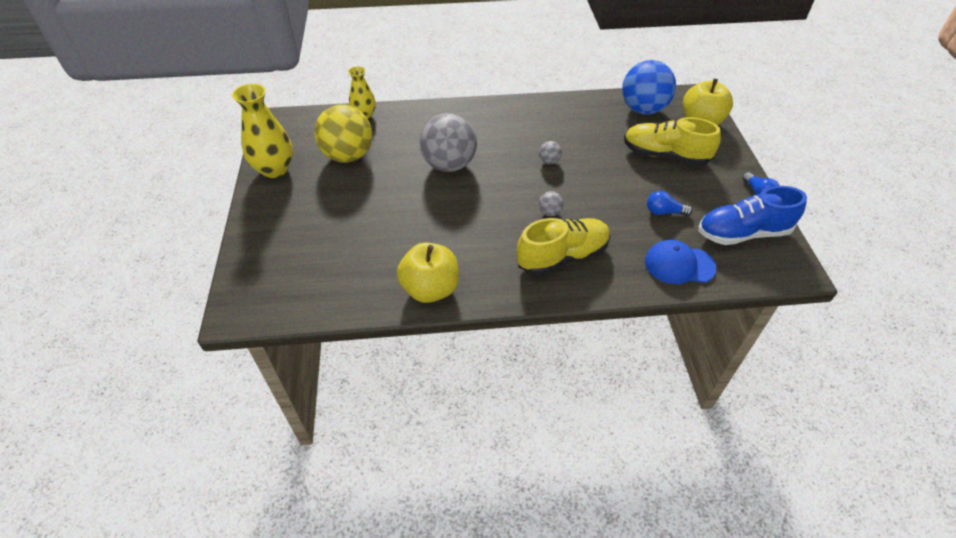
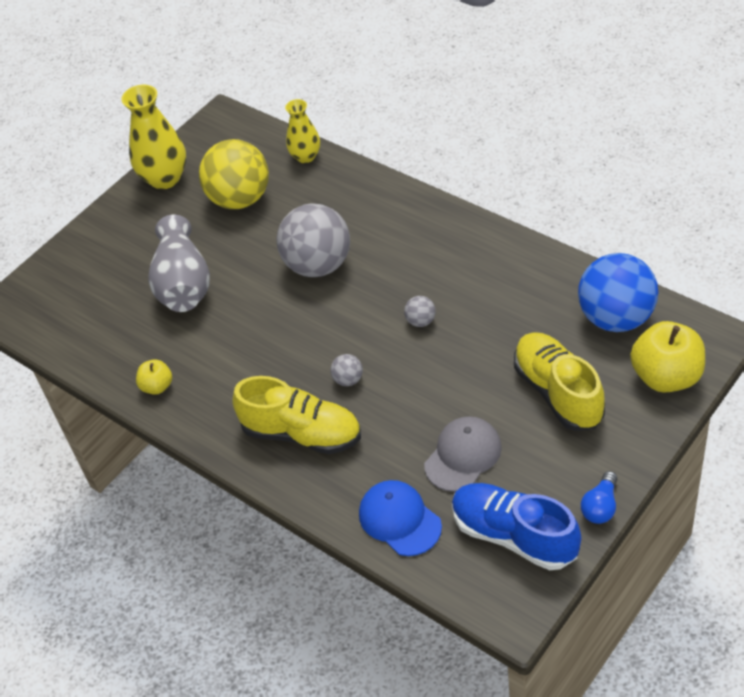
camera: 50 degrees right, 0 degrees up
(369, 220) = (183, 284): none -> grey vase
(430, 289) = (157, 386): yellow apple -> yellow apple, size x0.52
(664, 212) = (463, 456): blue light bulb -> grey cap

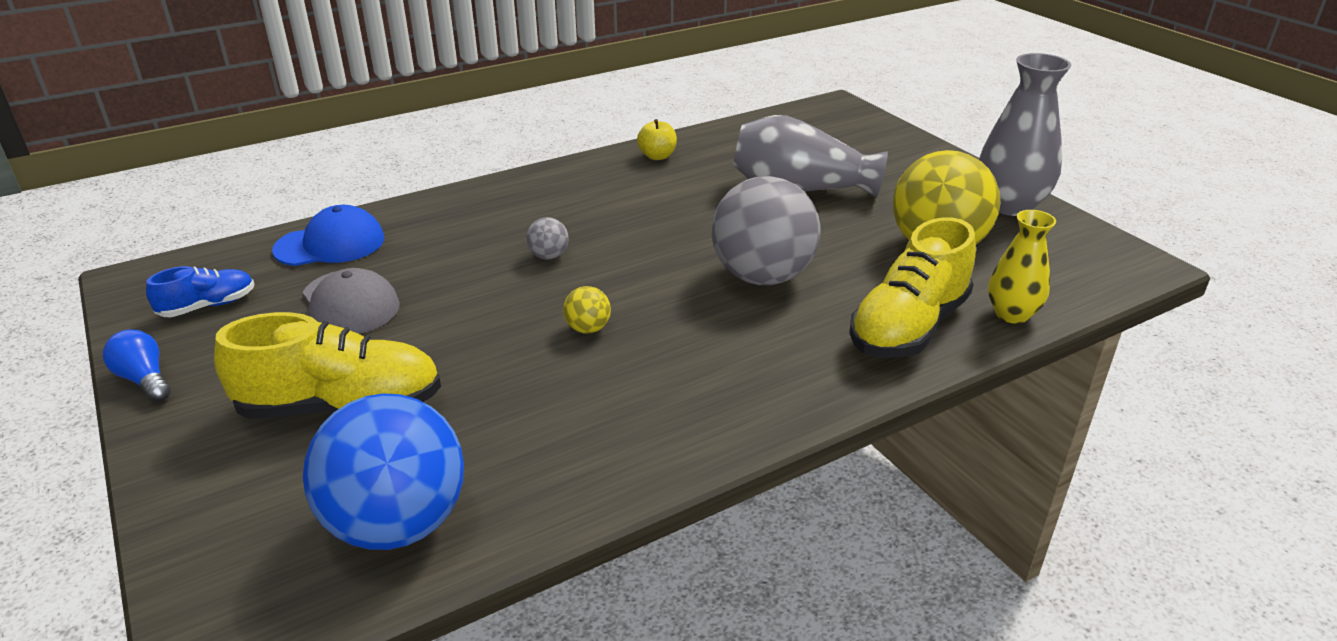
camera: 105 degrees right, 15 degrees down
(165, 178) = (1009, 205): yellow vase -> grey vase
(302, 433) = (507, 215): yellow shoe -> yellow shoe (908, 327)
(421, 321) = (588, 329): grey ball -> yellow ball
(514, 536) = (208, 306): blue shoe -> blue shoe, size x0.53
(666, 377) = (228, 532): yellow apple -> none

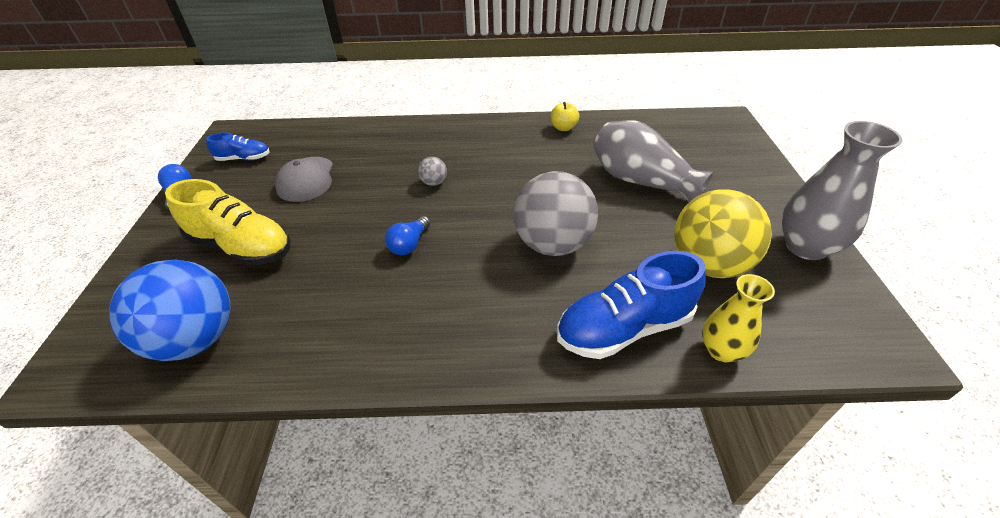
camera: 30 degrees right, 10 degrees up
(330, 244) = (330, 138): blue cap -> none
(588, 329) = (409, 244): yellow ball -> blue light bulb
(908, 327) = (624, 328): yellow shoe -> blue shoe

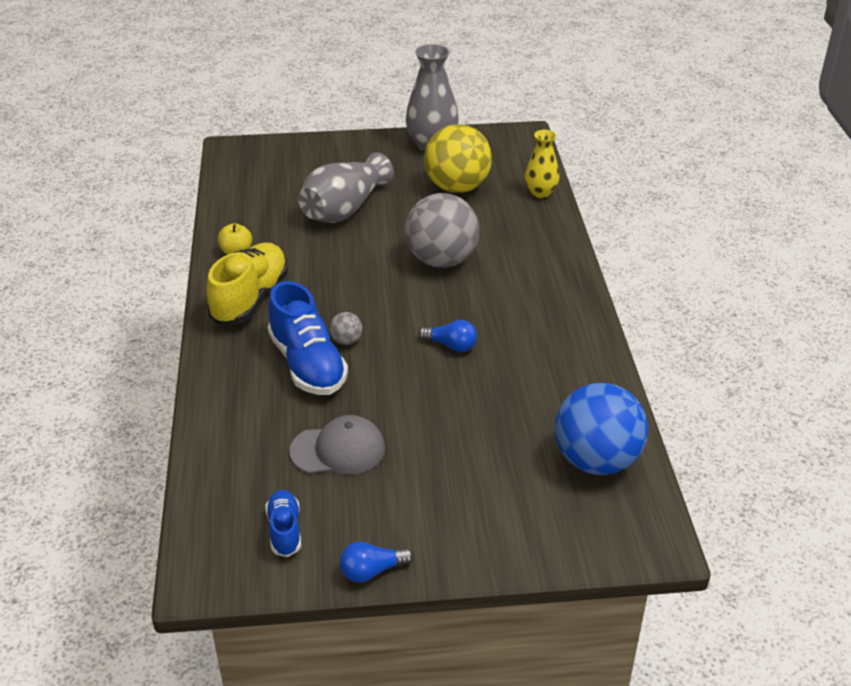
camera: 95 degrees left, 5 degrees down
(241, 247) = (469, 470): yellow shoe -> yellow shoe (250, 299)
(624, 328) = (530, 229): blue shoe -> blue shoe (307, 364)

